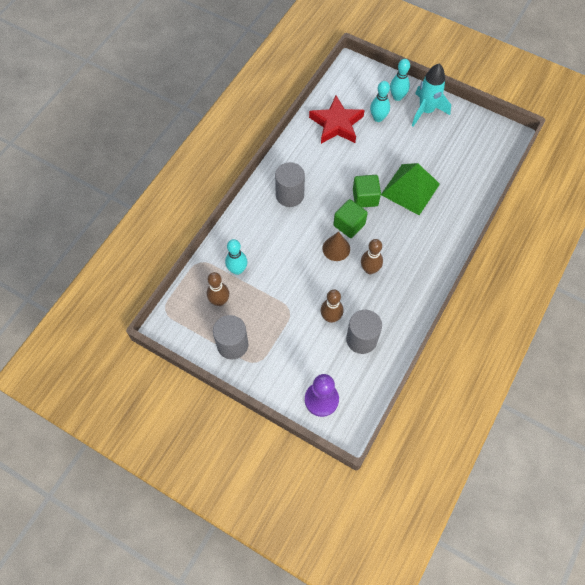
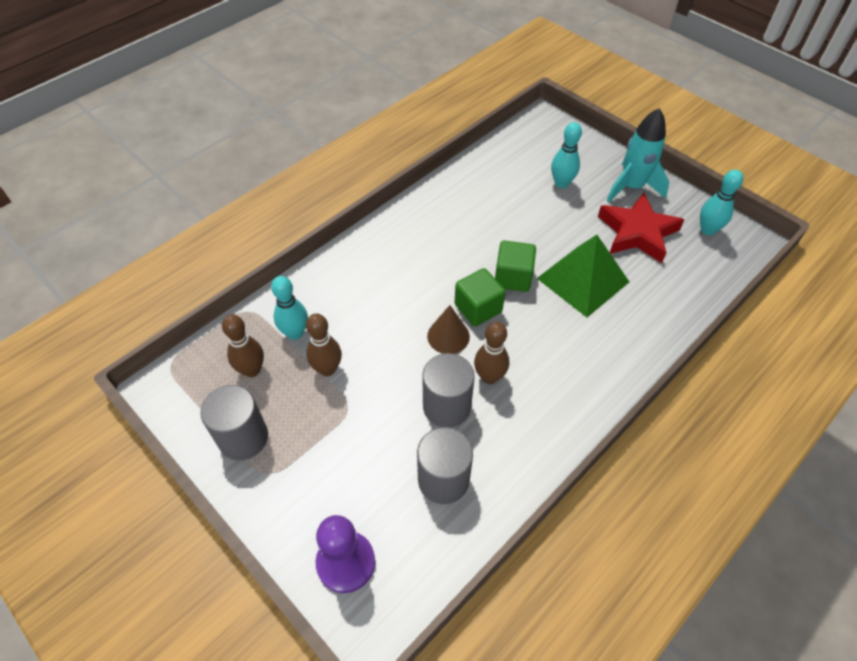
camera: 15 degrees right, 10 degrees down
(290, 195) = (406, 252): grey cylinder -> grey cylinder (446, 406)
(331, 317) = (406, 433): brown bowling pin -> brown bowling pin (327, 369)
(336, 124) = (501, 180): red star -> red star (637, 232)
(397, 97) = (595, 164): turquoise bowling pin -> turquoise bowling pin (707, 230)

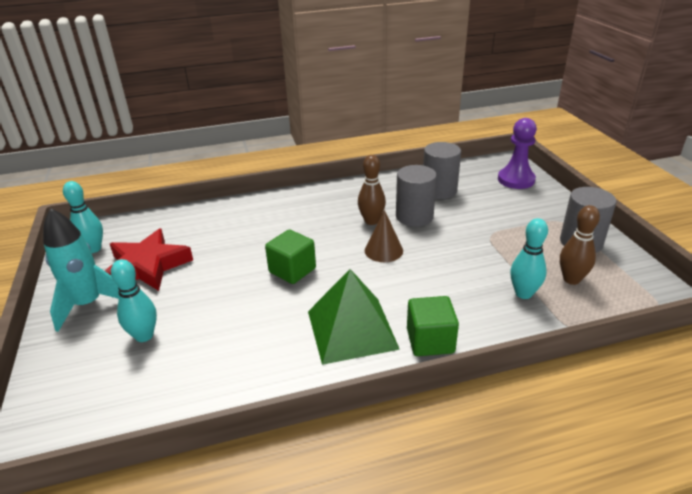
camera: 150 degrees left, 20 degrees down
(327, 369) = (499, 260): brown bowling pin -> none
(478, 308) = (343, 259): green cube -> green cube (430, 341)
(582, 280) = (238, 250): green pyramid -> green pyramid (352, 329)

